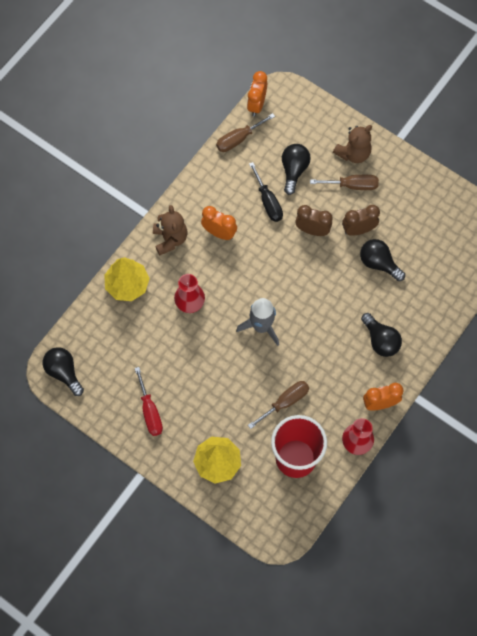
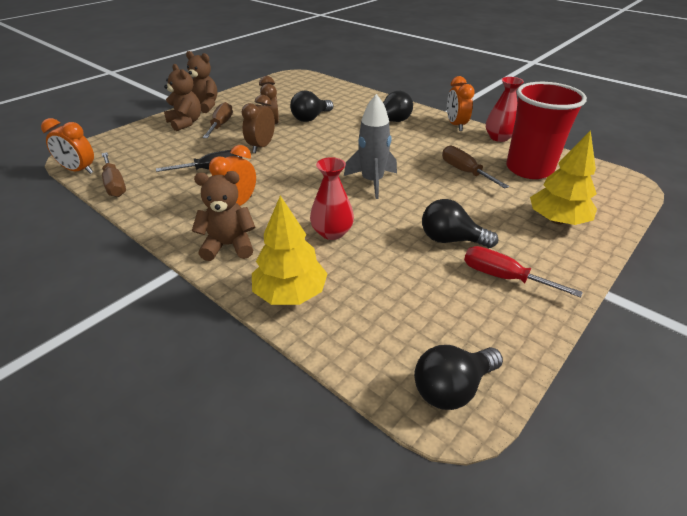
camera: 85 degrees left, 30 degrees down
(150, 411) = (503, 277): red screwdriver -> red screwdriver turned 135 degrees counterclockwise
(294, 170) = (183, 153): black light bulb -> black light bulb (451, 240)
(394, 158) = (204, 106): none -> brown teddy bear

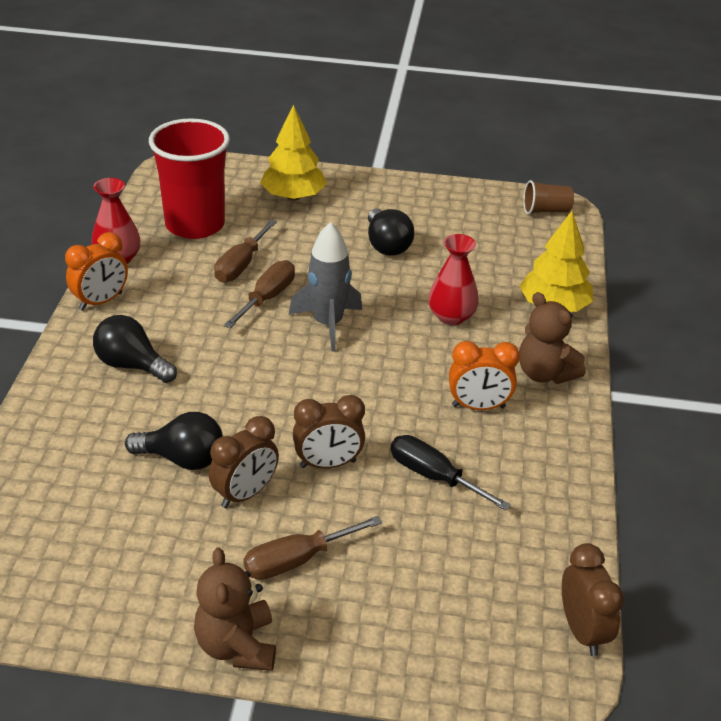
camera: 125 degrees left, 0 degrees up
(79, 171) = (582, 631): orange clock -> brown clock
(115, 185) = (564, 554): brown screwdriver -> brown screwdriver (267, 298)
(185, 123) = (327, 619): brown teddy bear -> none
(452, 388) = (546, 210): black light bulb -> brown cup
(503, 277) = (411, 210): red screwdriver -> none

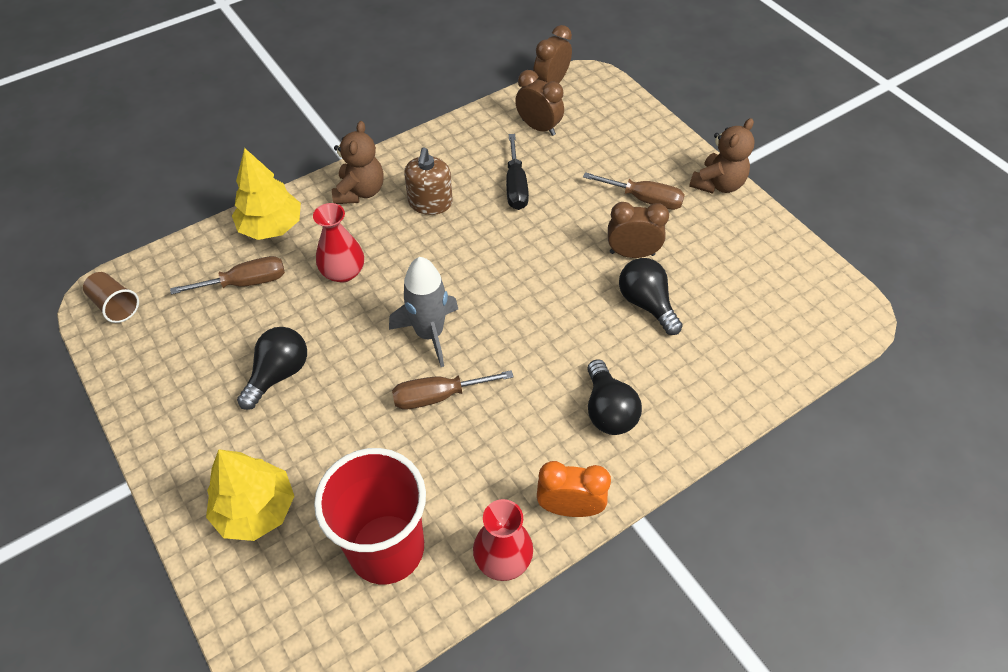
camera: 130 degrees left, 15 degrees up
(241, 265) = (413, 452): brown screwdriver -> brown screwdriver (245, 283)
(328, 464) = (563, 235): brown clock -> brown clock (538, 127)
(478, 406) = (430, 203): orange clock -> brown soap dispenser

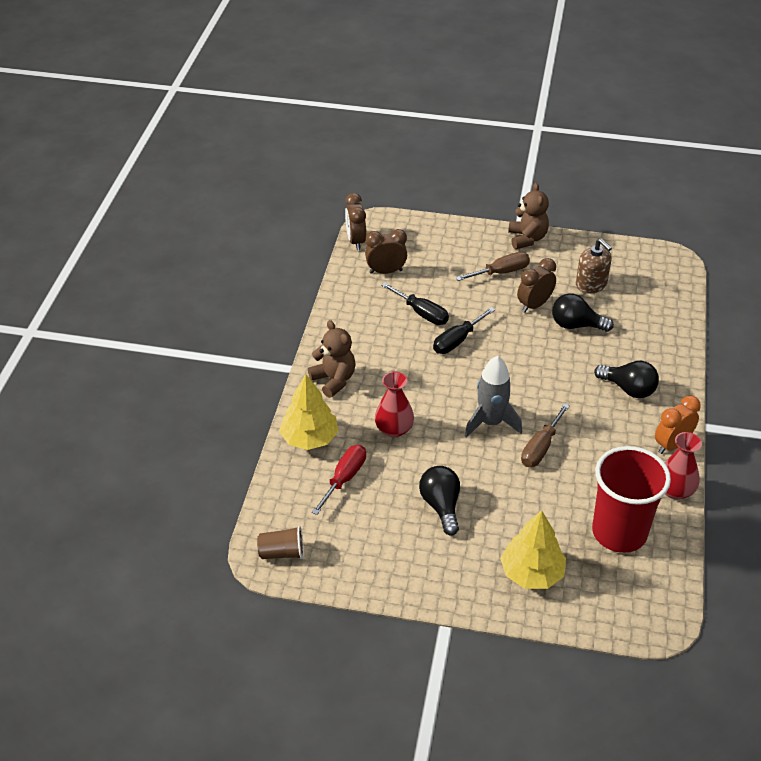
camera: 45 degrees left, 10 degrees down
(245, 283) = (344, 478): brown screwdriver -> red screwdriver
(430, 203) = (386, 356): brown soap dispenser -> brown soap dispenser (591, 284)
(510, 234) = (457, 341): none -> black screwdriver

